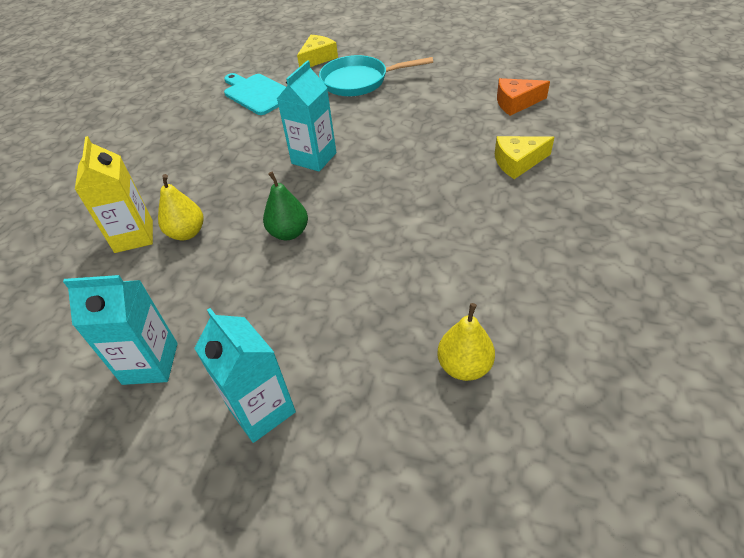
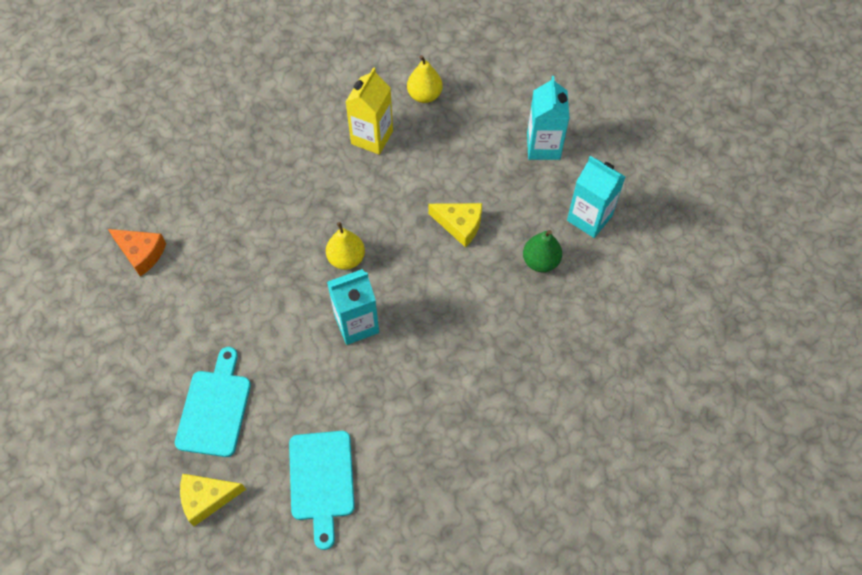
camera: 145 degrees left, 15 degrees up
(134, 236) = (551, 345): yellow carton -> yellow carton (372, 137)
(187, 233) = (510, 315): yellow pear -> yellow pear (346, 258)
(289, 233) = (439, 256): green pear -> green pear (540, 261)
(359, 81) = (215, 408): turquoise pan -> turquoise cutting board
(518, 162) = (227, 193): yellow cheese -> yellow cheese (459, 225)

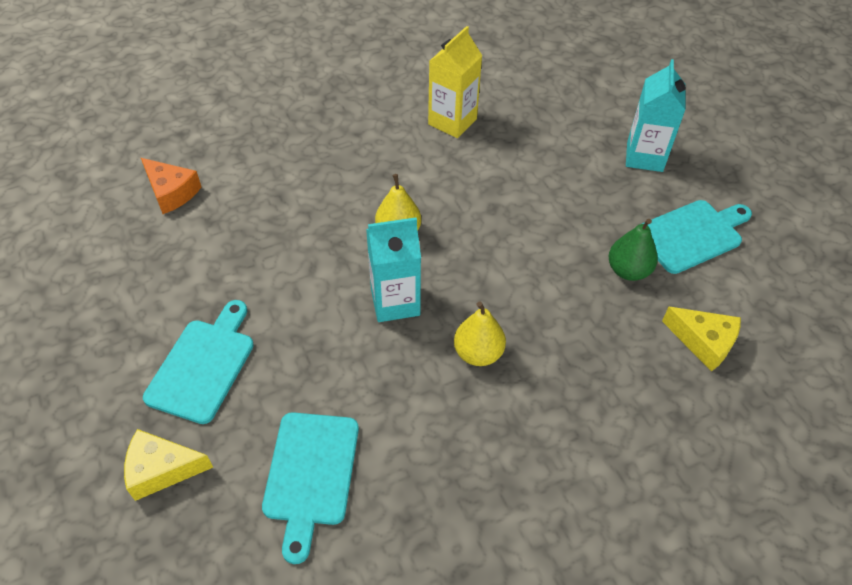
camera: 10 degrees right, 10 degrees down
(424, 95) = (517, 92): yellow pear -> yellow pear (478, 353)
(459, 225) = (536, 219): yellow cheese -> yellow cheese (703, 342)
(589, 218) = (692, 235): turquoise carton -> turquoise cutting board

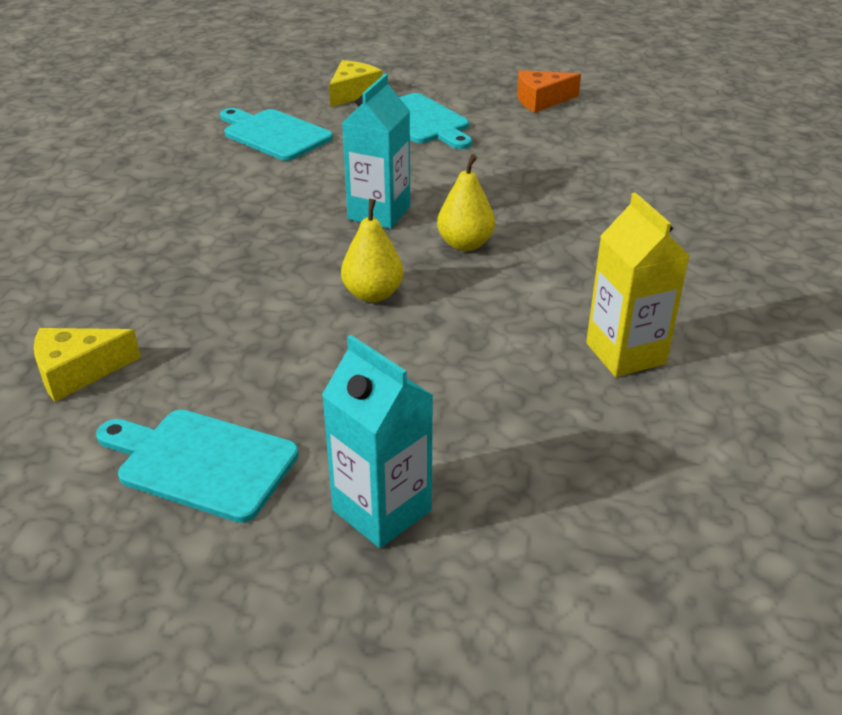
camera: 125 degrees right, 15 degrees down
(171, 192) = (647, 149): orange cheese -> orange cheese (541, 100)
(478, 353) = (268, 232): yellow pear -> yellow pear (373, 294)
(628, 270) = (227, 371): green pear -> none
(692, 235) = (201, 462): turquoise cutting board -> turquoise cutting board turned 105 degrees clockwise

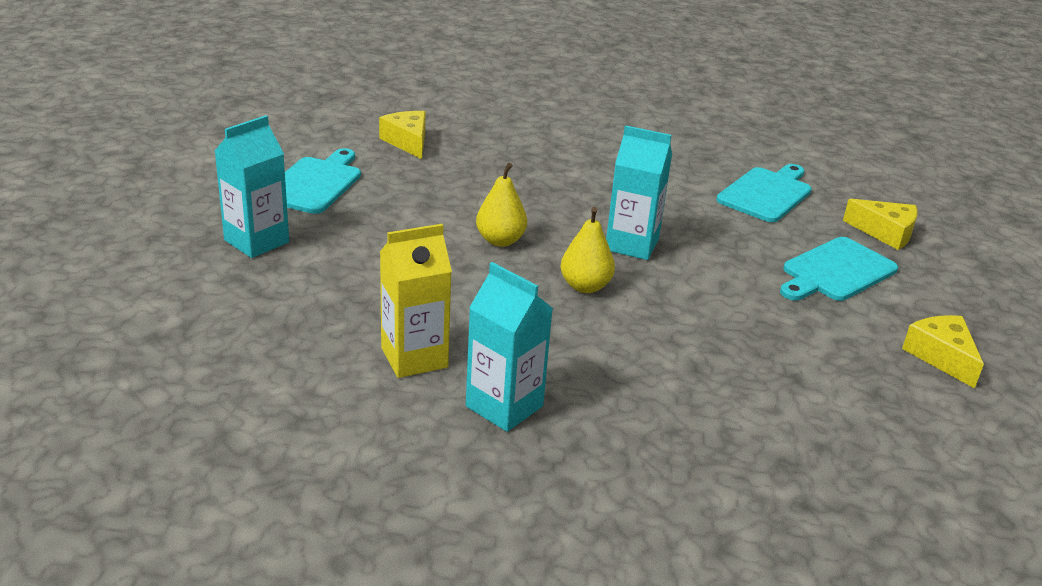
camera: 85 degrees right, 5 degrees down
(541, 100) = (941, 357): orange cheese -> yellow cheese
(685, 297) = (504, 406): none -> turquoise carton

